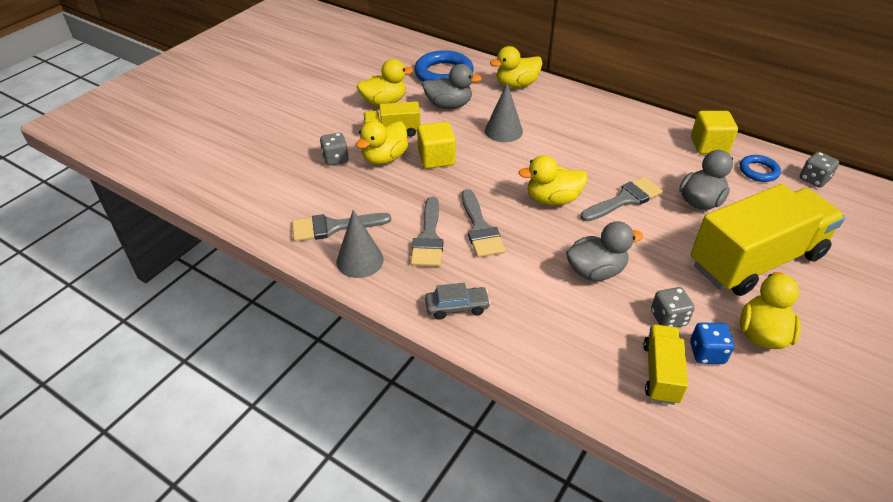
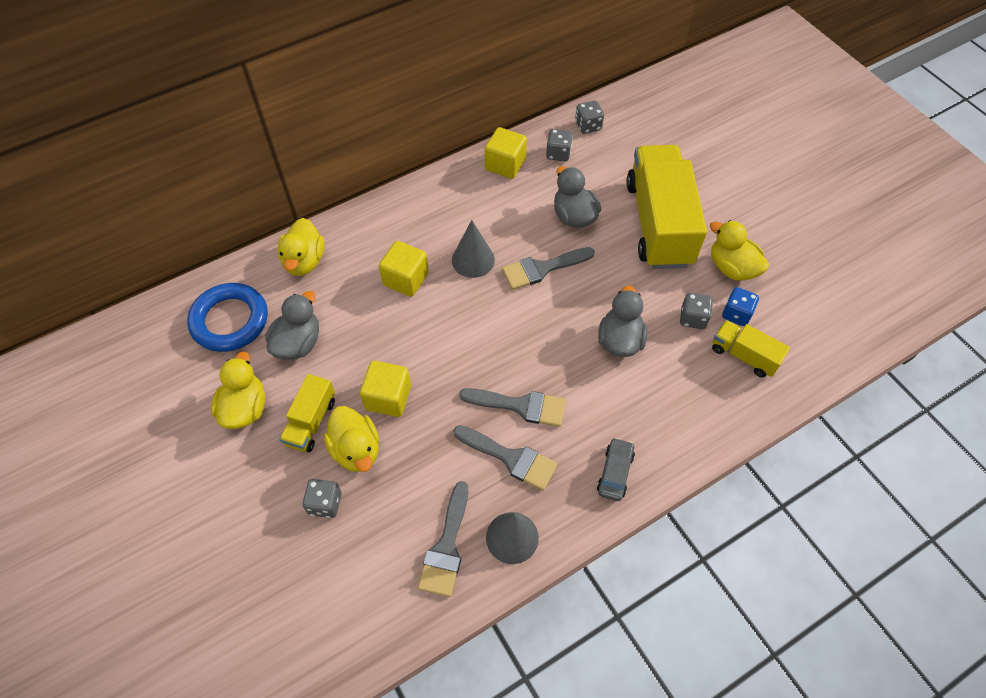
camera: 65 degrees left, 15 degrees up
(503, 131) = (380, 313): grey cone -> grey cone (473, 260)
(544, 132) = (405, 279): none -> yellow cube
(552, 199) = (511, 325): yellow duck -> none
(625, 199) = (542, 268): grey brush -> grey brush turned 105 degrees counterclockwise
(758, 171) = (558, 153): blue ring -> grey dice

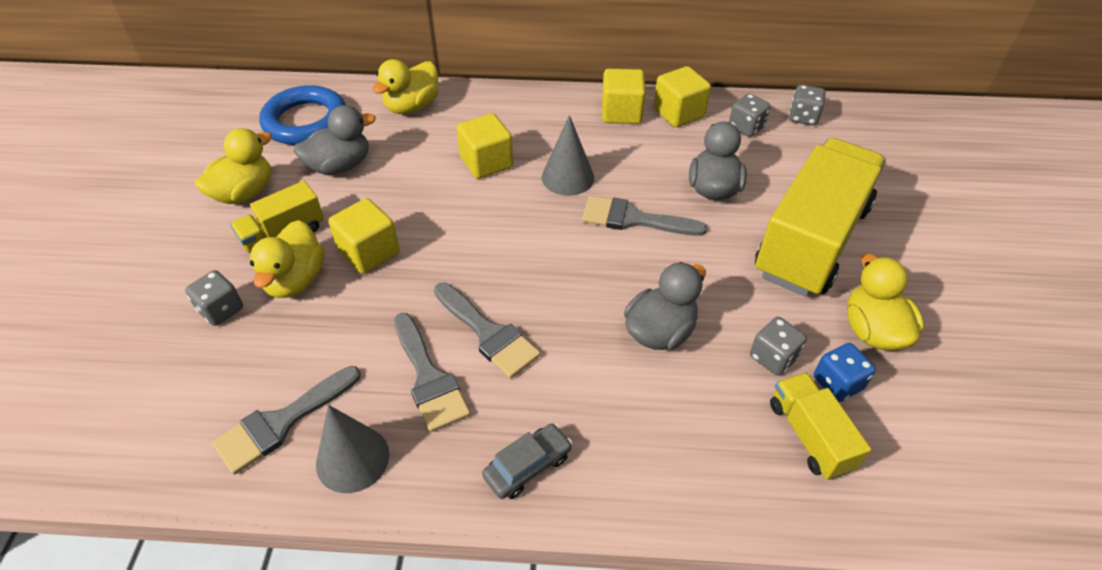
camera: 35 degrees right, 10 degrees down
(465, 185) = (621, 113): none -> yellow cube

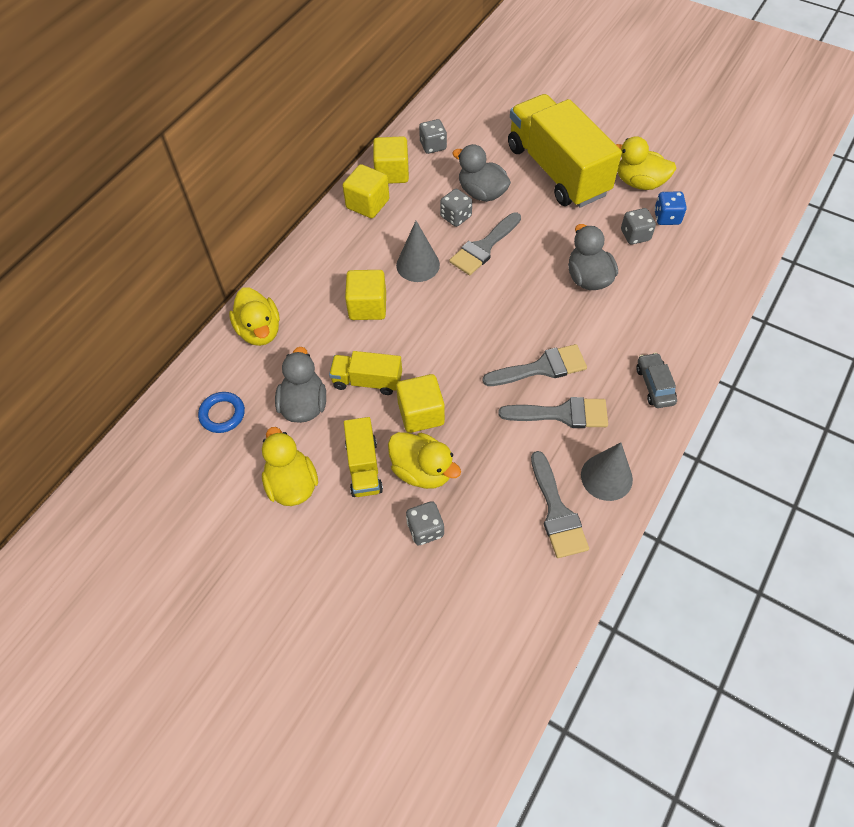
camera: 60 degrees left, 10 degrees up
(305, 121) = (222, 414): blue ring -> blue ring, size x0.55
(803, 117) = (443, 113): grey dice -> grey dice (456, 217)
(809, 435) = (694, 247): yellow truck -> yellow truck (367, 381)

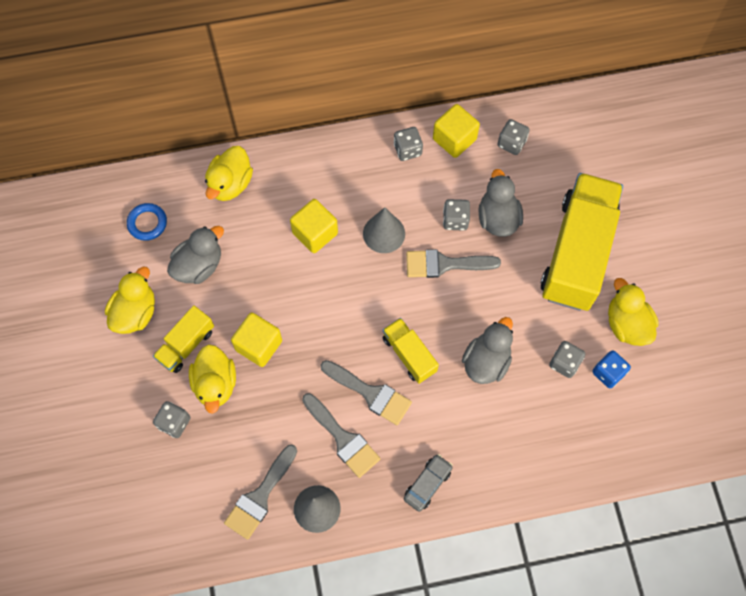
camera: 45 degrees right, 10 degrees up
(367, 204) = (407, 150): yellow cube -> grey dice
(367, 381) = (253, 288): yellow truck -> yellow truck (409, 354)

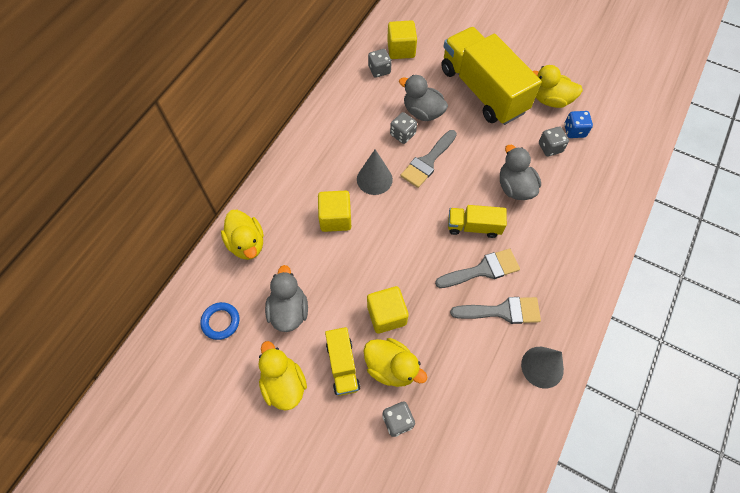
camera: 50 degrees left, 5 degrees down
(260, 496) = (504, 400): grey brush -> none
(407, 150) = (329, 124): grey dice -> none
(427, 484) = (575, 282): grey car -> none
(454, 139) = (347, 95): yellow cube -> yellow cube (401, 50)

